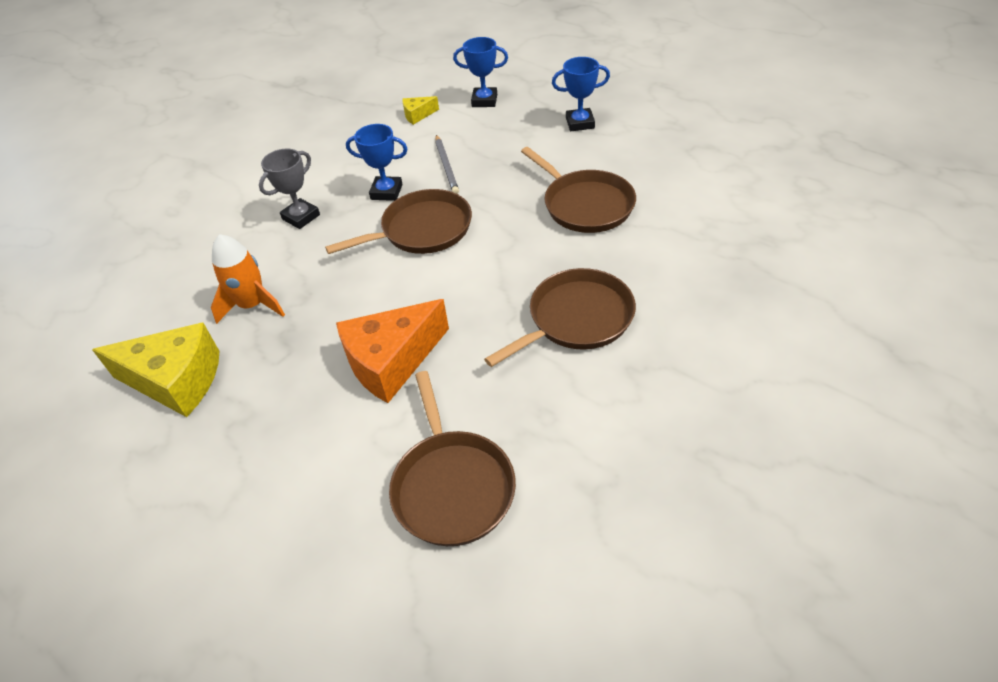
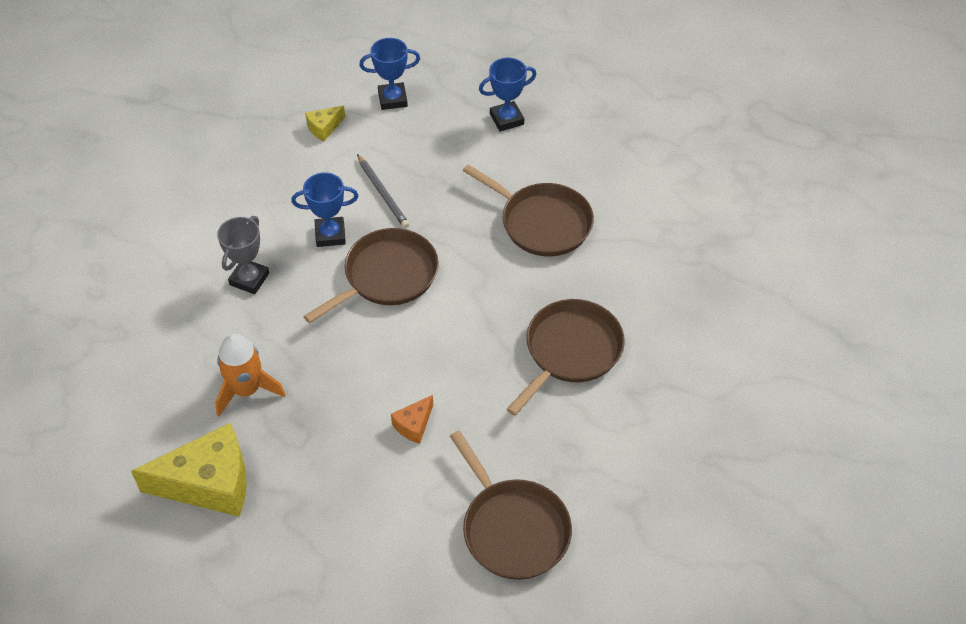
camera: 20 degrees left, 5 degrees up
(391, 362) = (414, 425): orange cheese -> orange cheese, size x0.46

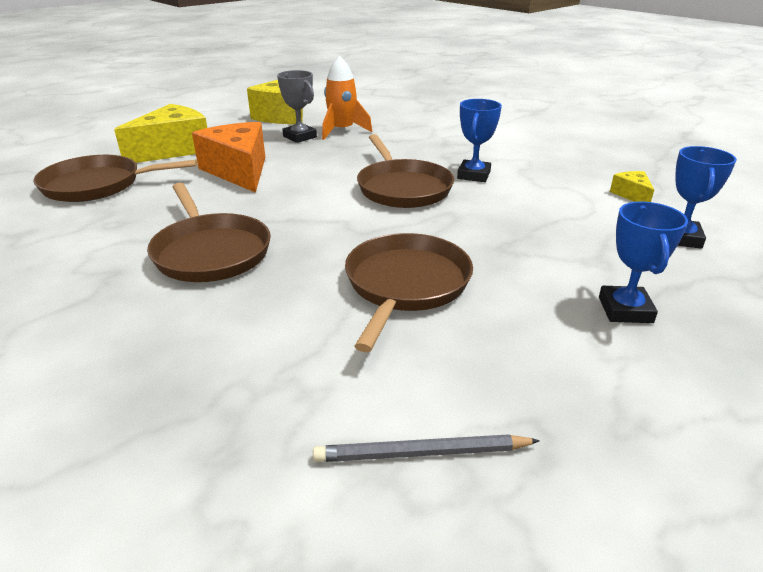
camera: 115 degrees right, 20 degrees down
(249, 279) = (446, 143): grey trophy -> grey trophy (300, 137)
(383, 193) = (516, 205): grey pencil -> grey pencil (421, 453)
(387, 529) = (174, 149): none -> yellow cheese
(414, 425) = (238, 171): orange cheese -> orange cheese, size x2.17
(542, 223) = (406, 284): brown pan -> brown pan turned 135 degrees clockwise

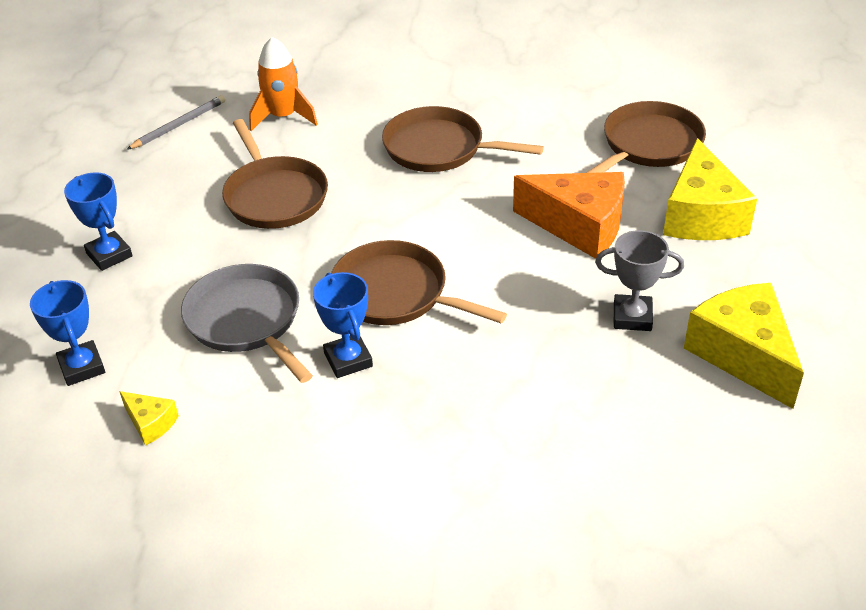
camera: 140 degrees right, 10 degrees up
(342, 131) = (610, 363): orange rocket -> orange rocket (283, 116)
(523, 214) = (246, 320): none -> grey pan

